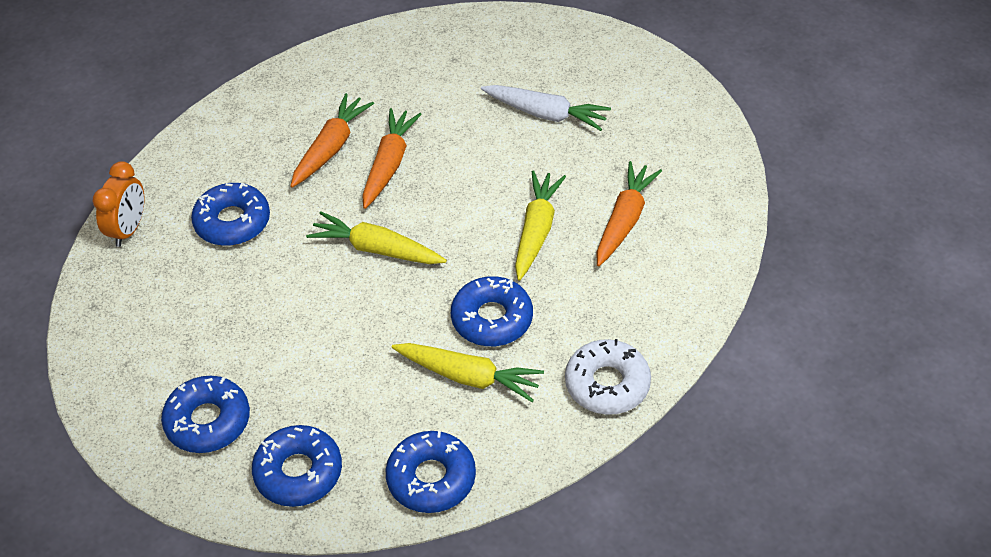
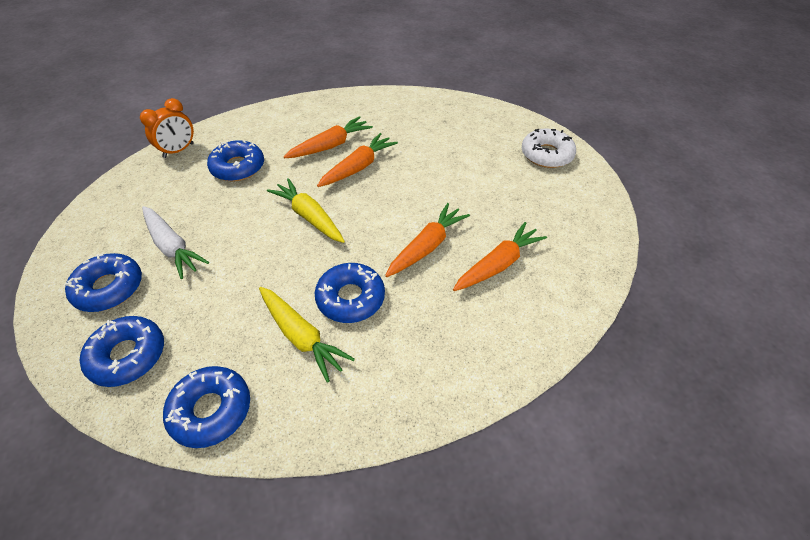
camera: 25 degrees right, 0 degrees up
(536, 230) = (427, 246): yellow carrot -> orange carrot
(546, 114) = (484, 172): white carrot -> white carrot (172, 247)
(607, 384) = (404, 394): white donut -> white donut (546, 154)

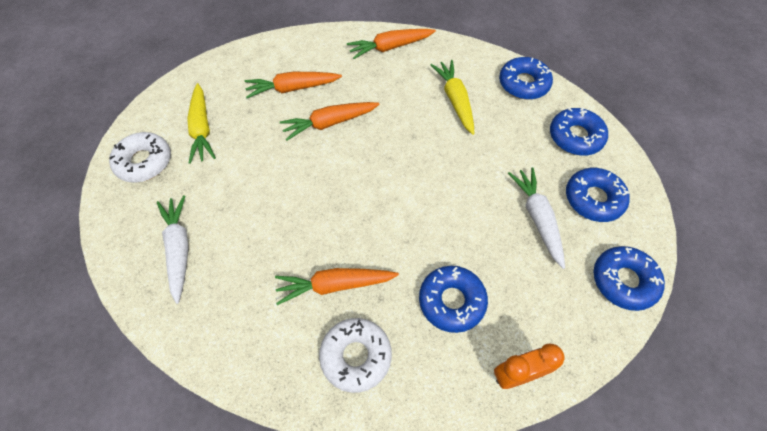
camera: 150 degrees left, 10 degrees up
(293, 123) = (356, 356): none -> white donut
(309, 217) = (405, 195): yellow carrot -> yellow carrot (202, 129)
(350, 298) = (410, 110): blue donut -> blue donut (623, 281)
(358, 167) = (326, 235): orange carrot -> orange carrot (390, 47)
(455, 124) = (179, 249): none -> white carrot

